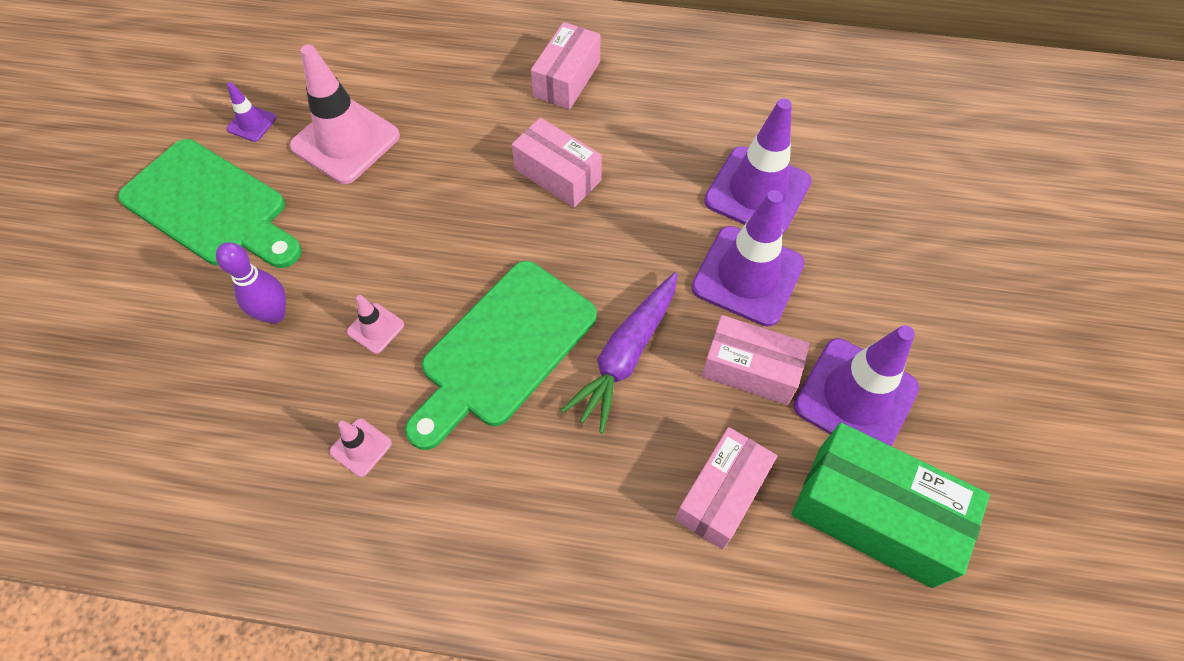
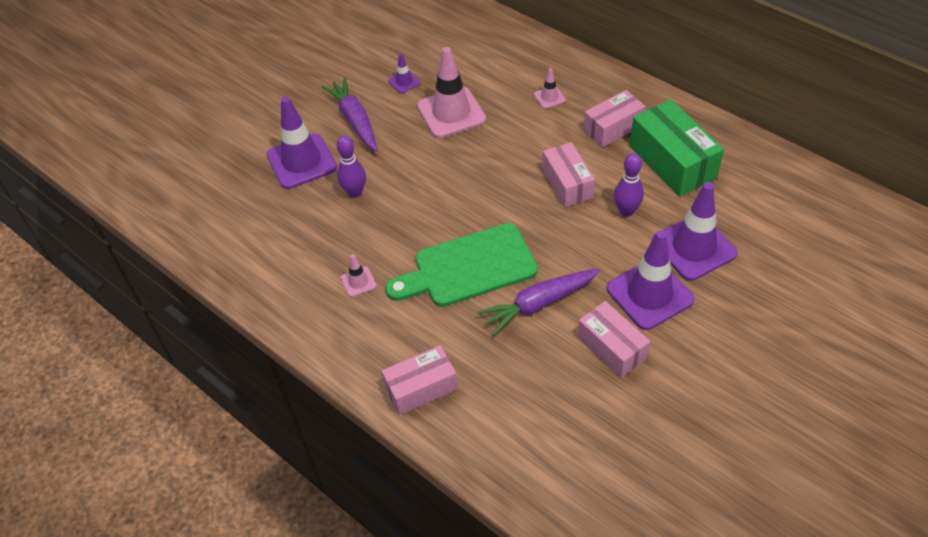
camera: 35 degrees right, 10 degrees down
(211, 207) = (355, 120): green cutting board -> purple carrot
(375, 328) = (404, 224): pink traffic cone -> pink traffic cone (549, 97)
(651, 180) = (626, 211): none -> purple bowling pin
(721, 494) = (544, 405): pink box -> pink box (421, 388)
(855, 397) = (669, 395): purple traffic cone -> purple traffic cone (301, 161)
(874, 514) = (632, 463): green box -> green box (672, 162)

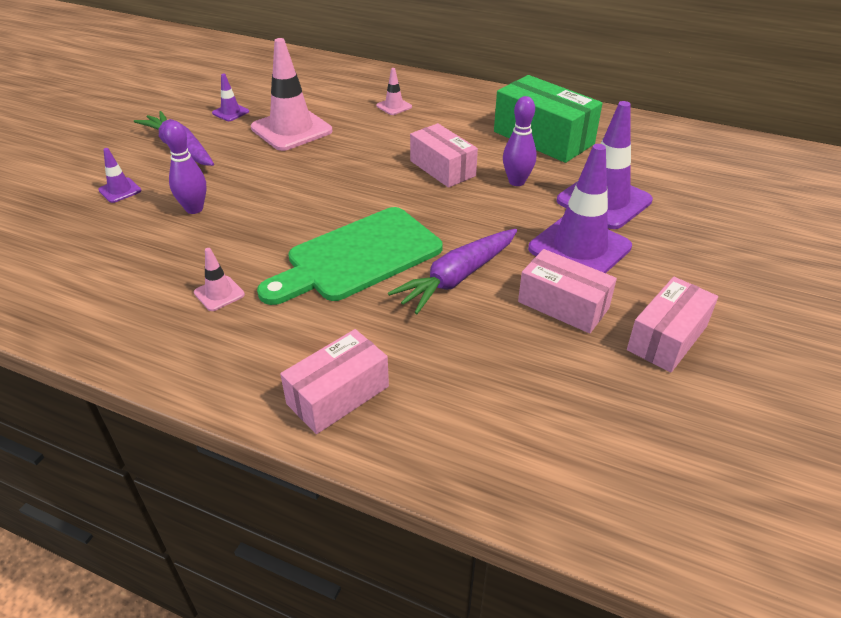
camera: 20 degrees left, 10 degrees down
(301, 161) = (120, 190): purple traffic cone -> purple traffic cone, size x0.46
(613, 128) = (470, 120): pink box -> pink box (667, 338)

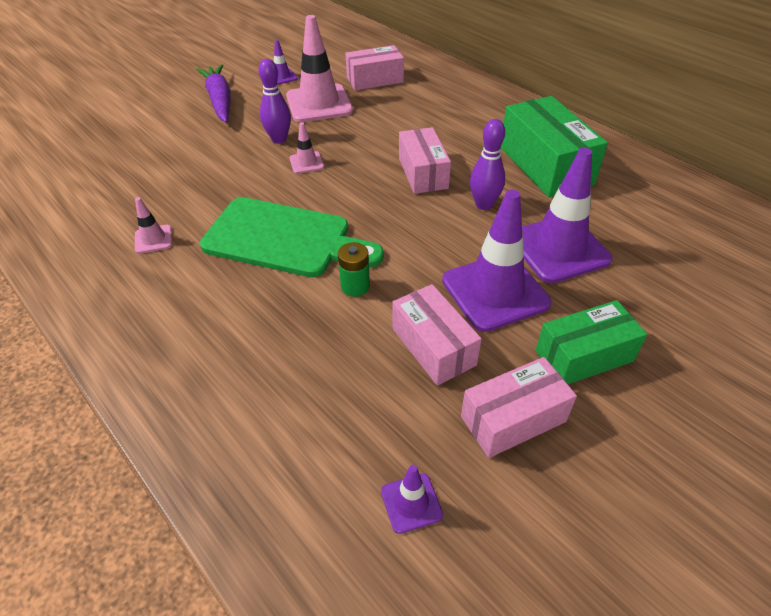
camera: 25 degrees right, 5 degrees up
(120, 190) = (150, 127): purple traffic cone -> purple traffic cone (411, 503)
(194, 209) = (190, 158): purple bowling pin -> purple bowling pin (279, 139)
(338, 395) = (173, 363): pink box -> pink box (375, 80)
(357, 257) = (284, 239): green cutting board -> green cutting board turned 150 degrees counterclockwise
(394, 106) = (424, 101): pink traffic cone -> pink traffic cone (306, 163)
(457, 278) = (355, 286): purple carrot -> green battery
(683, 275) = (584, 356): none -> green box

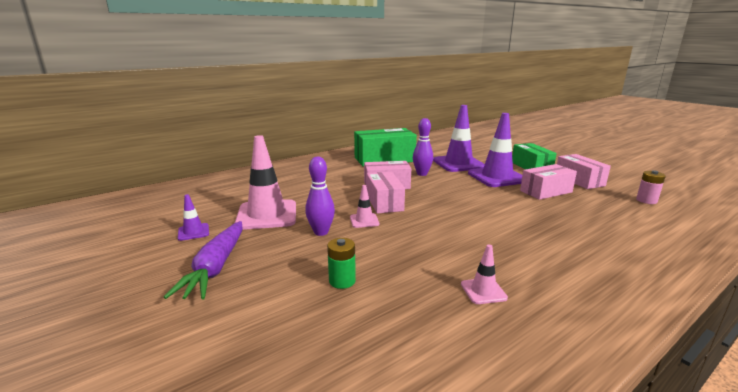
camera: 85 degrees left, 25 degrees down
(220, 100) = (216, 267): purple carrot -> purple carrot turned 75 degrees counterclockwise
(284, 239) = (467, 229): green cutting board -> none
(355, 286) = (508, 207): green battery -> green battery (342, 281)
(375, 80) = (242, 193): pink box -> pink box (384, 202)
(411, 503) = (646, 200): purple traffic cone -> pink battery

